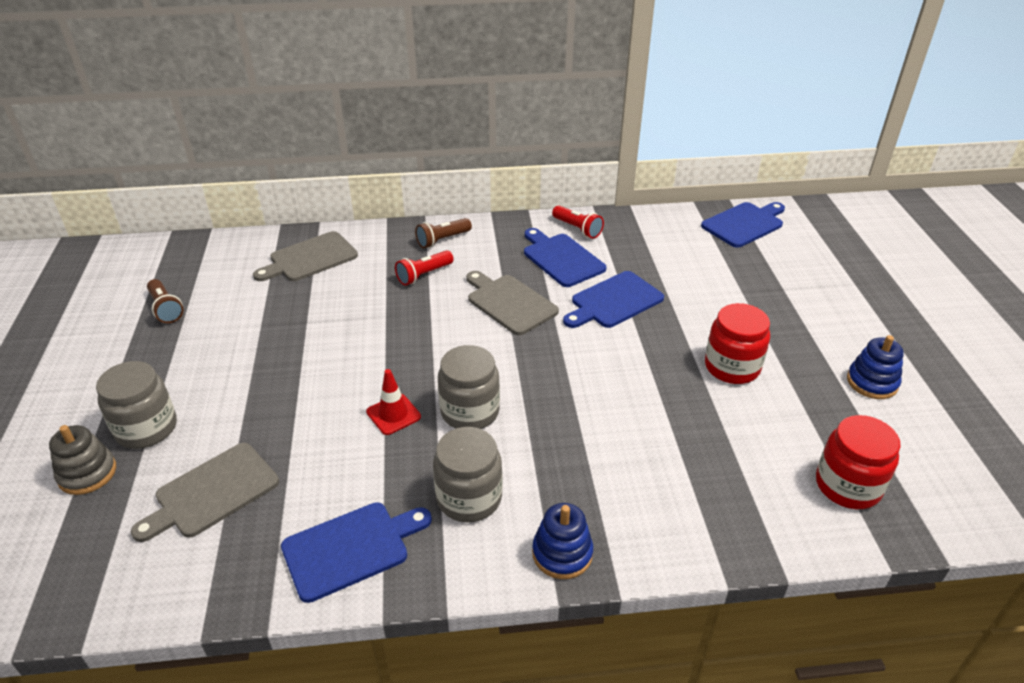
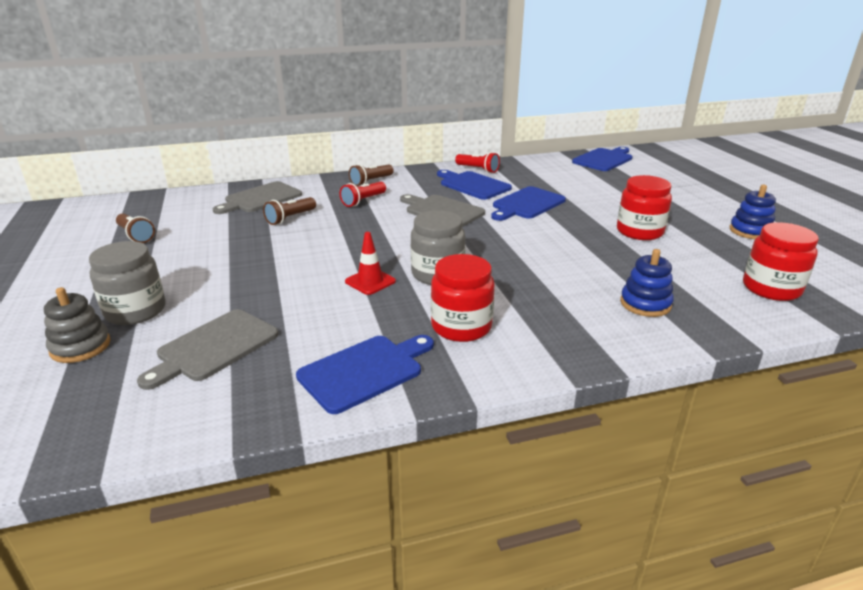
camera: 10 degrees left, 10 degrees down
(334, 297) = (290, 218): none -> brown flashlight
(469, 498) = (461, 326): grey jar -> red jar
(562, 553) = (562, 353): blue stacking toy -> blue stacking toy (645, 304)

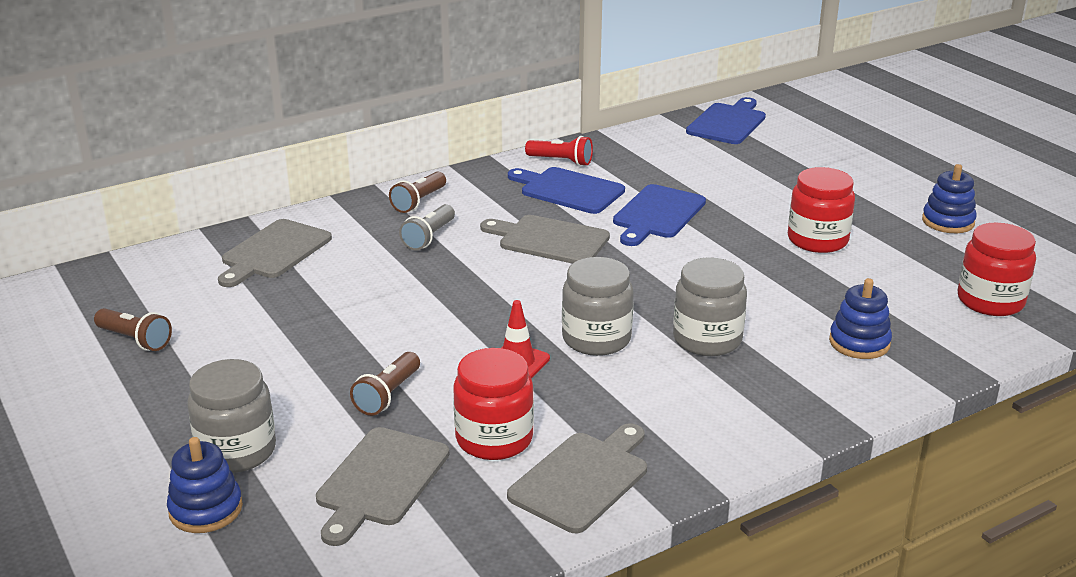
camera: 15 degrees left, 0 degrees up
(80, 347) = (206, 509): grey stacking toy -> blue stacking toy
(290, 218) = (343, 280): brown flashlight -> brown flashlight (388, 395)
(363, 201) = (429, 237): red flashlight -> grey flashlight
(364, 371) = (582, 479): blue cutting board -> grey cutting board
(461, 326) = (663, 405): red jar -> red jar (494, 439)
(521, 285) = (707, 339): none -> grey jar

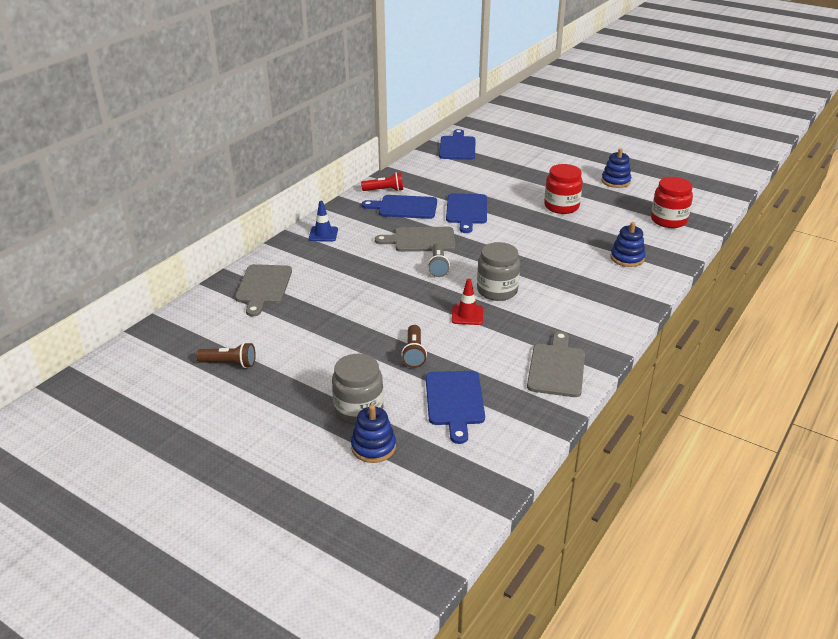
camera: 25 degrees left, 5 degrees up
(380, 481) = (455, 401): grey cutting board -> blue cutting board
(419, 202) = (323, 234): brown flashlight -> blue traffic cone
(429, 237) = (350, 255): grey flashlight -> grey flashlight (438, 266)
(494, 439) = (493, 360): red jar -> none
(707, 339) = (553, 276): grey jar -> none

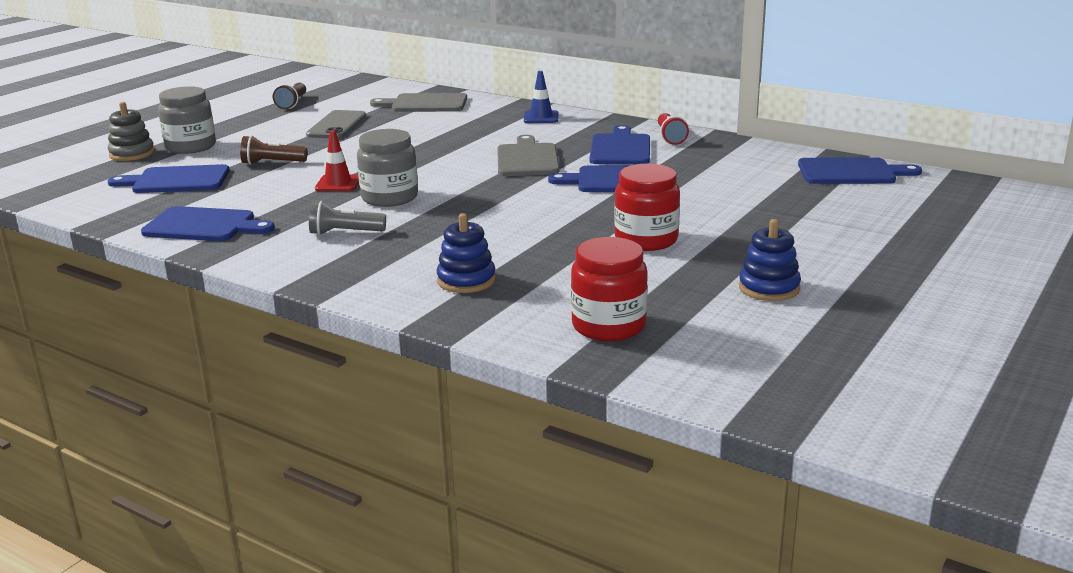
camera: 90 degrees right, 10 degrees down
(314, 329) = (337, 125): none -> grey phone
(373, 447) = (132, 154): blue stacking toy -> grey stacking toy
(438, 266) = (457, 168): grey flashlight -> grey flashlight (345, 233)
(556, 368) = (204, 225): grey cutting board -> blue cutting board

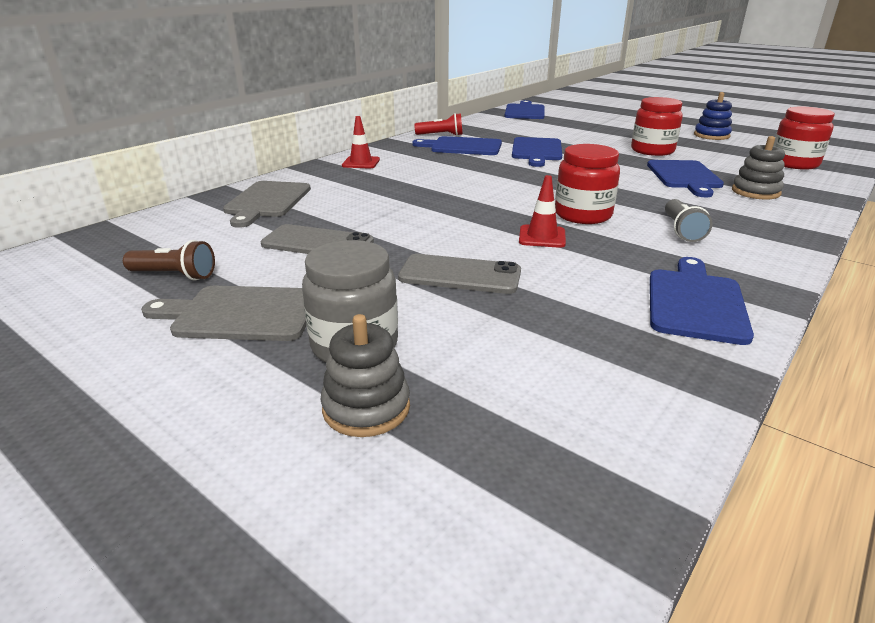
camera: 85 degrees left, 5 degrees up
(176, 180) = (525, 340): blue cutting board -> blue cutting board (684, 176)
(272, 163) = (460, 275): brown flashlight -> grey phone
(389, 198) = (583, 215): grey jar -> red jar
(466, 280) = (755, 192): blue stacking toy -> grey stacking toy
(527, 159) = (480, 170): grey cutting board -> grey cutting board (240, 314)
(541, 117) = (361, 163): blue traffic cone -> red traffic cone

